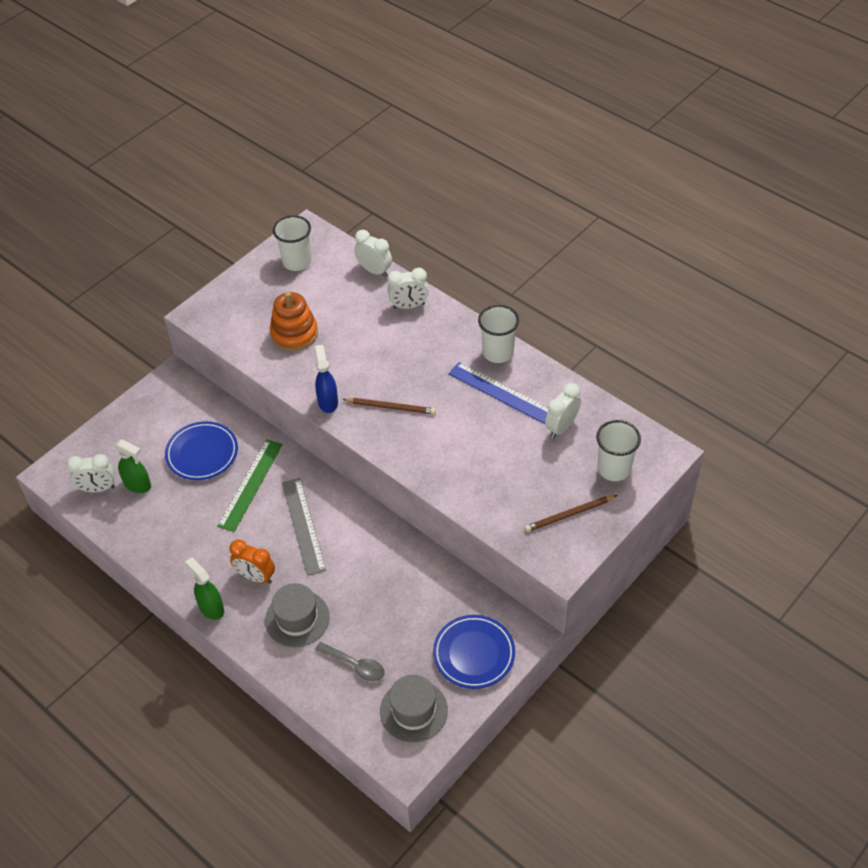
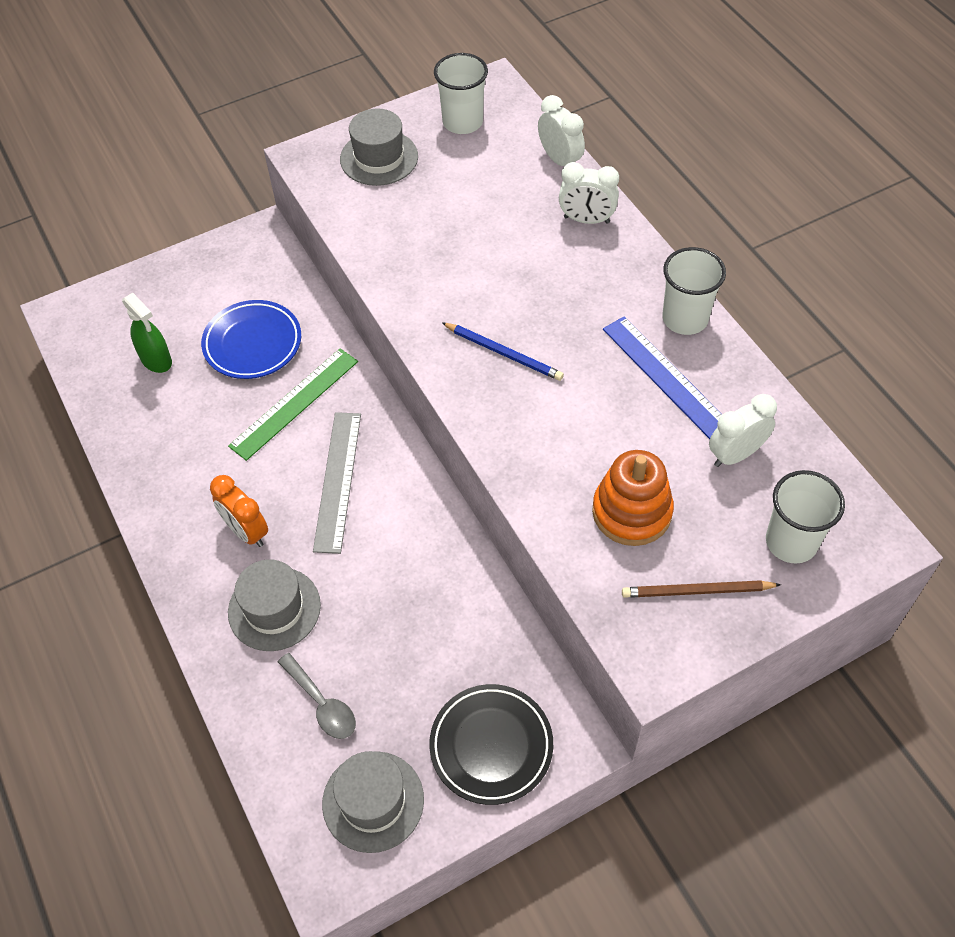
camera: 20 degrees right, 5 degrees up
(98, 488) = (107, 350): white clock -> none
(211, 608) = (172, 555): green spray bottle -> none
(249, 301) = (379, 158): none -> grey hat
(294, 333) = (418, 216): orange stacking toy -> orange stacking toy (631, 512)
(328, 402) = (422, 320): blue spray bottle -> none
(391, 407) = (504, 353): brown pencil -> blue pencil
(474, 654) = (491, 746): blue plate -> black plate

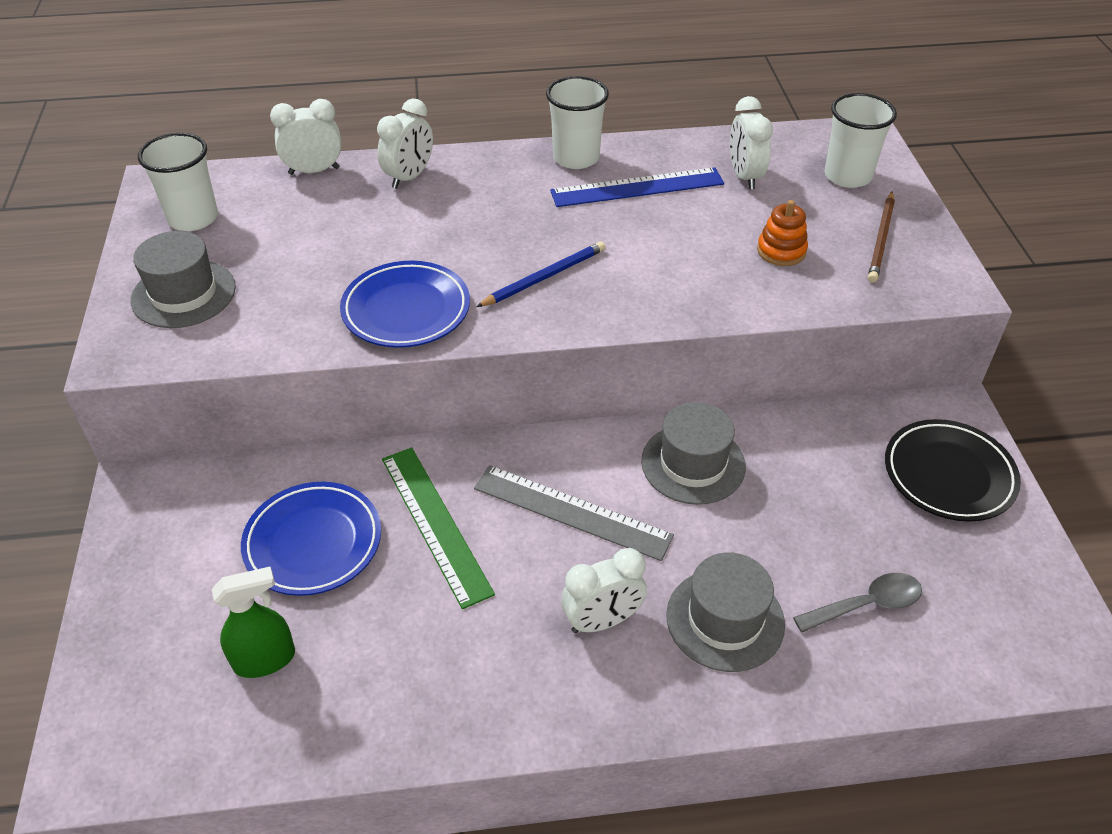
camera: 70 degrees left, 10 degrees down
(246, 531) = (602, 621): orange clock -> white clock
(373, 801) = (995, 589): grey hat -> grey hat (693, 464)
(421, 284) = (406, 310): none -> blue plate
(631, 512) = (781, 251): orange stacking toy -> orange stacking toy, size x0.61

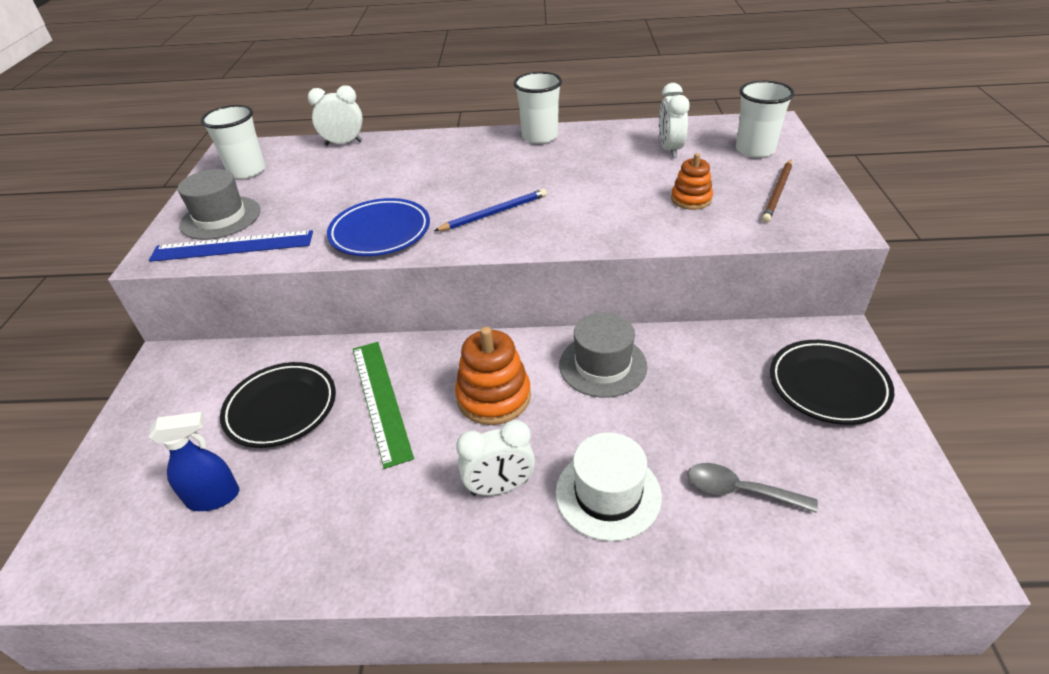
camera: 10 degrees right, 5 degrees down
(265, 659) = (214, 497): green spray bottle -> blue spray bottle
(313, 543) = (281, 408): blue plate -> black plate
(409, 177) = (411, 148): white clock -> none
(572, 512) = (494, 397): grey ruler -> orange stacking toy
(637, 187) = (582, 156): blue ruler -> blue ruler (232, 246)
(725, 619) = (608, 494): grey hat -> white hat
(866, 604) = (739, 491): grey spoon -> grey spoon turned 150 degrees counterclockwise

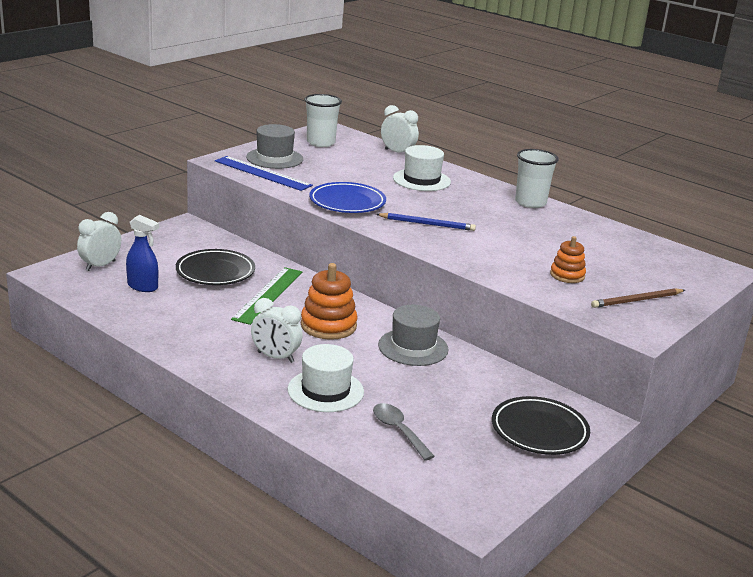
camera: 35 degrees right, 15 degrees down
(412, 163) = (421, 180): none -> white hat
(670, 149) = (609, 248): white clock -> white clock (100, 266)
(755, 150) = (674, 276): white cup -> none

